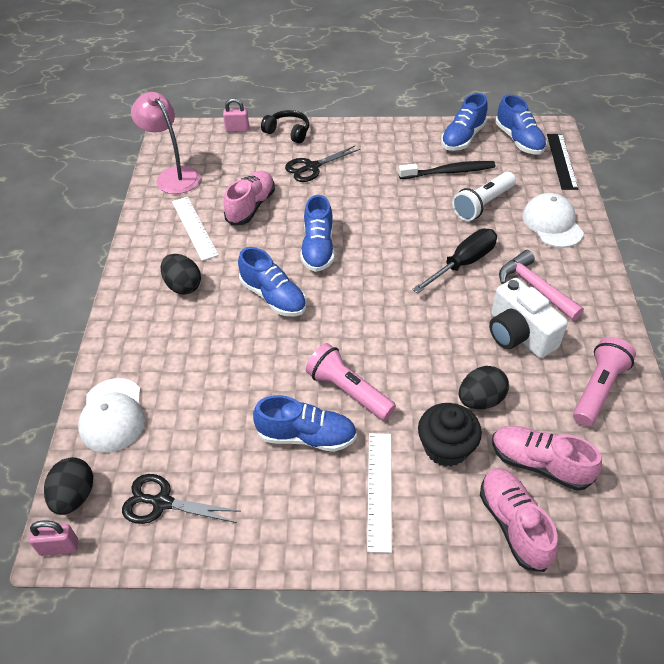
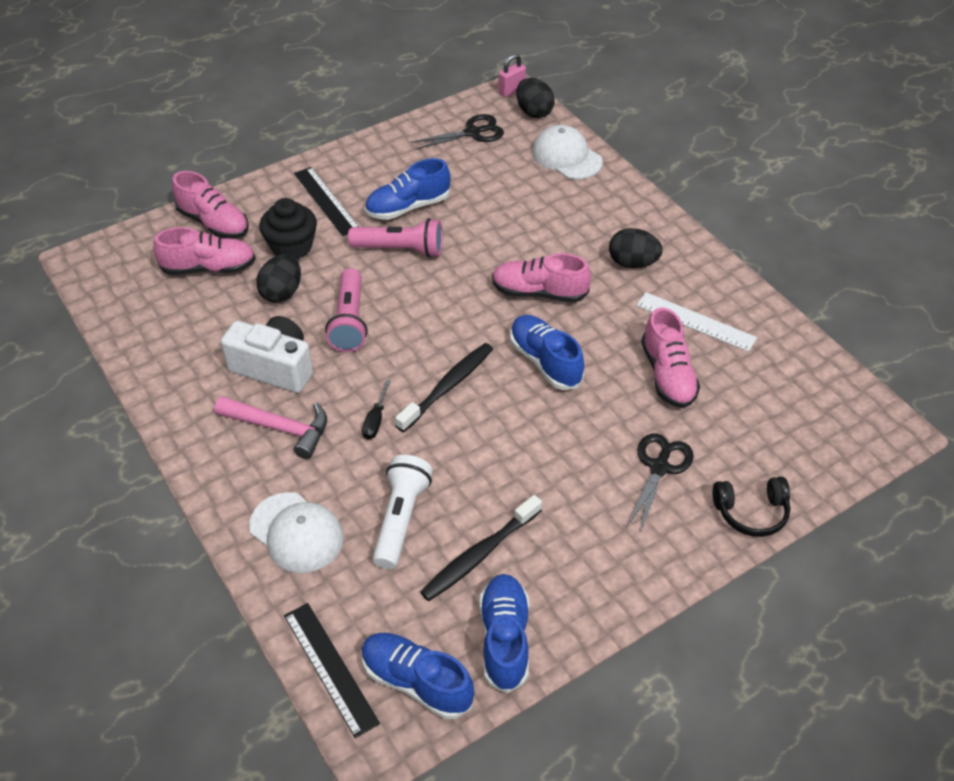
camera: 145 degrees right, 0 degrees up
(173, 175) = (800, 370): pink lamp -> none
(237, 129) = (819, 480): pink padlock -> none
(273, 297) = (539, 292): blue shoe -> pink shoe
(379, 490) = (326, 201): white ruler -> black ruler
(398, 262) = (448, 387): none -> black toothbrush
(463, 263) = (375, 420): black screwdriver -> black screwdriver, size x0.51
(598, 389) = (176, 349): pink flashlight -> pink flashlight (349, 321)

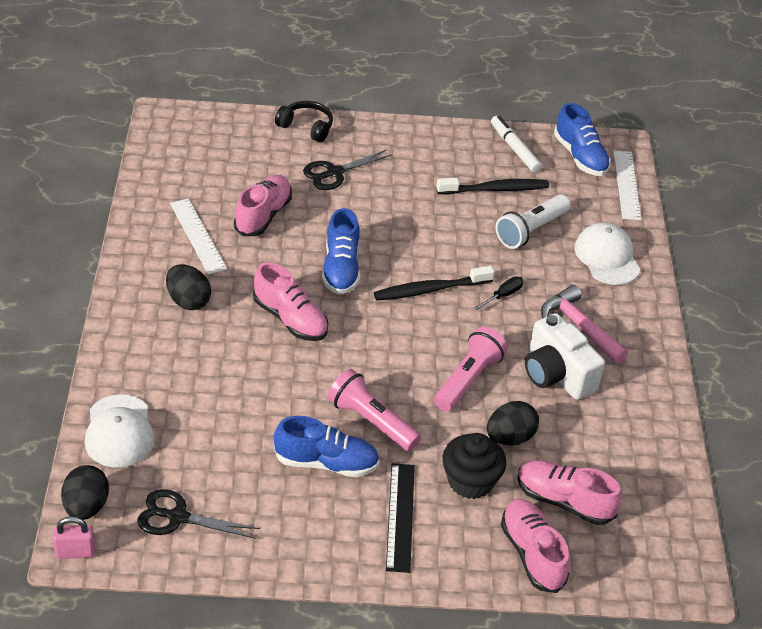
camera: 150 degrees left, 5 degrees down
(330, 668) = (627, 185): black ruler -> white ruler
(504, 639) = (514, 149): blue shoe -> white marker

